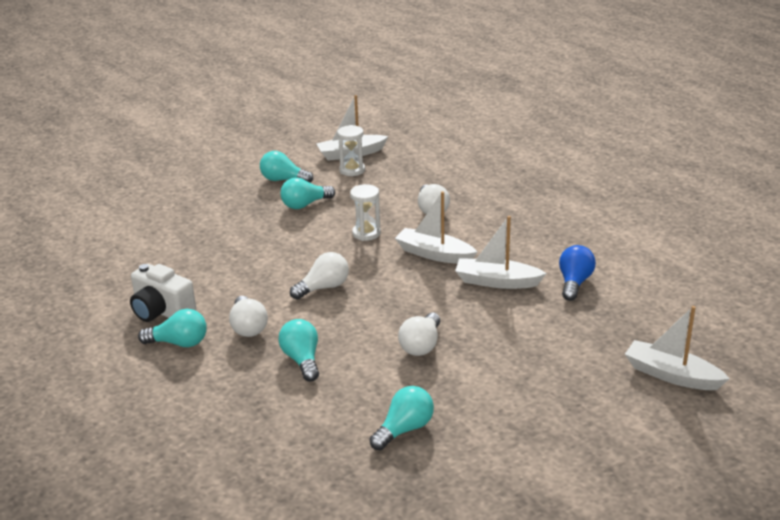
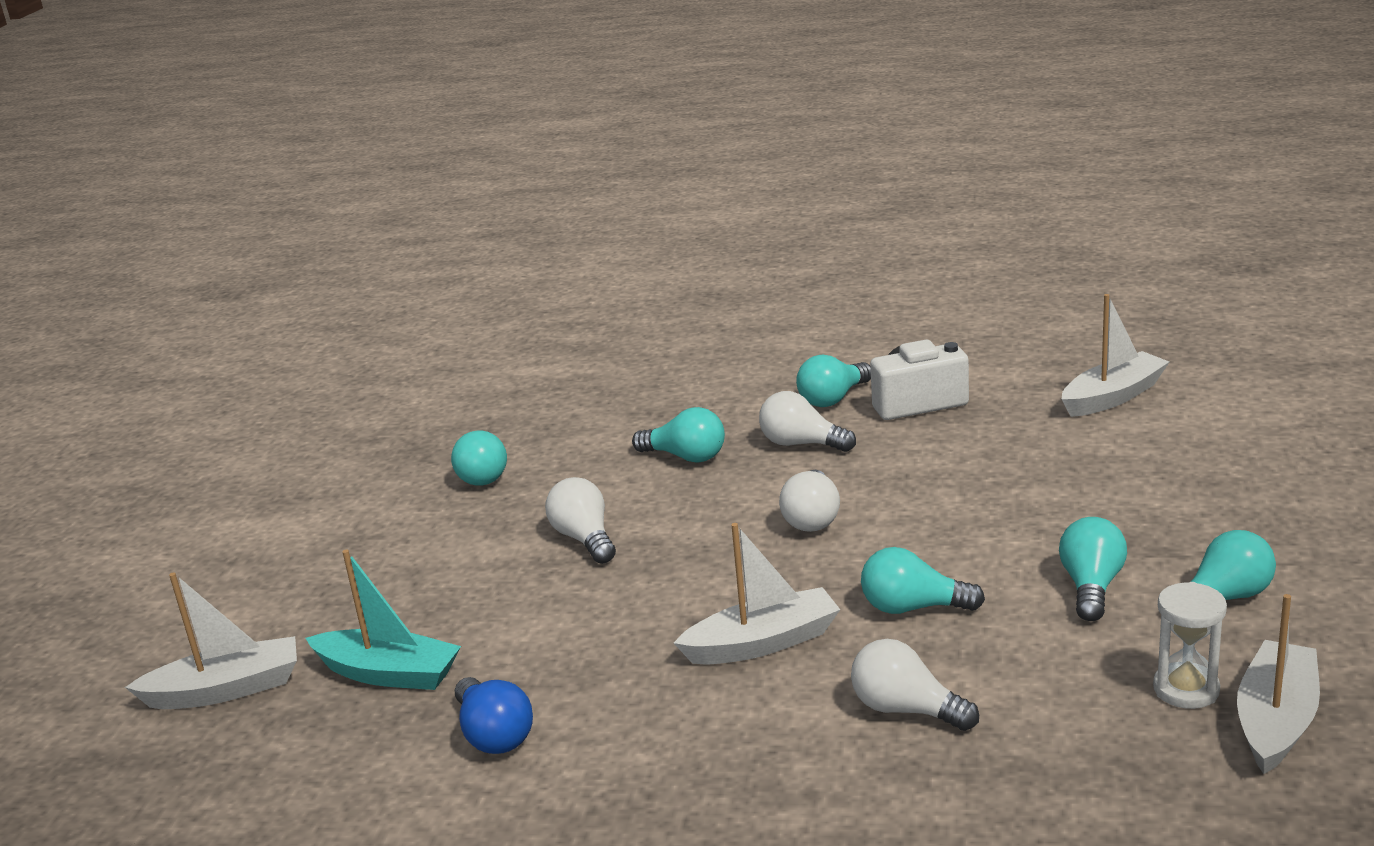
camera: 135 degrees right, 5 degrees down
(366, 233) = (913, 607): white hourglass -> turquoise light bulb
(497, 282) = (610, 663): white boat -> white boat (1113, 397)
(589, 334) = (389, 673): none -> turquoise boat

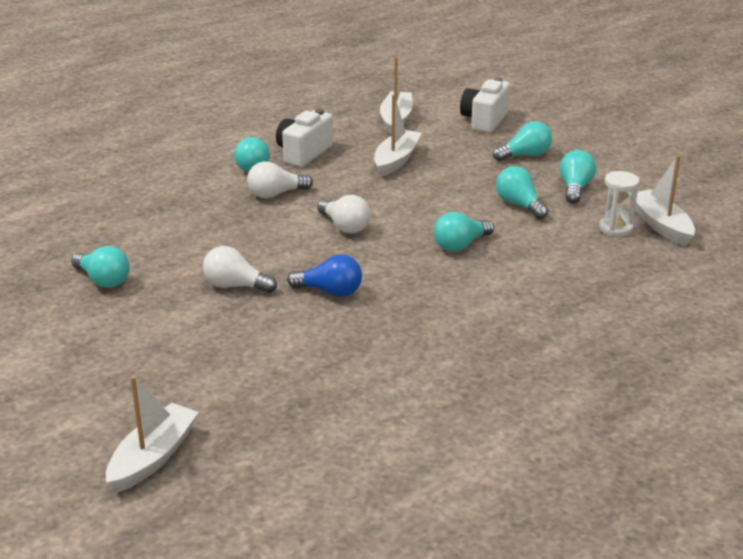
camera: 50 degrees left, 5 degrees up
(389, 673) = (244, 398): turquoise boat -> none
(494, 735) = (359, 392): blue light bulb -> blue light bulb (330, 291)
(686, 457) = (219, 224): turquoise light bulb -> turquoise light bulb (525, 155)
(762, 643) = (419, 290): white boat -> white boat (396, 160)
(906, 710) = (527, 286): white light bulb -> none
(1246, 441) = (484, 120): none -> white camera

